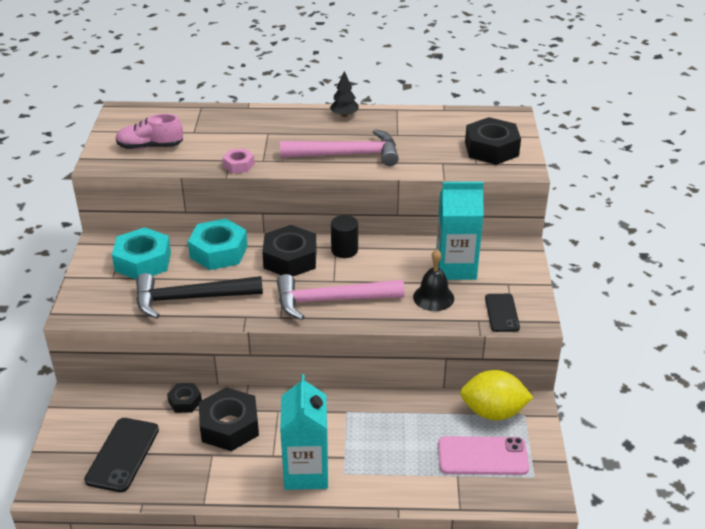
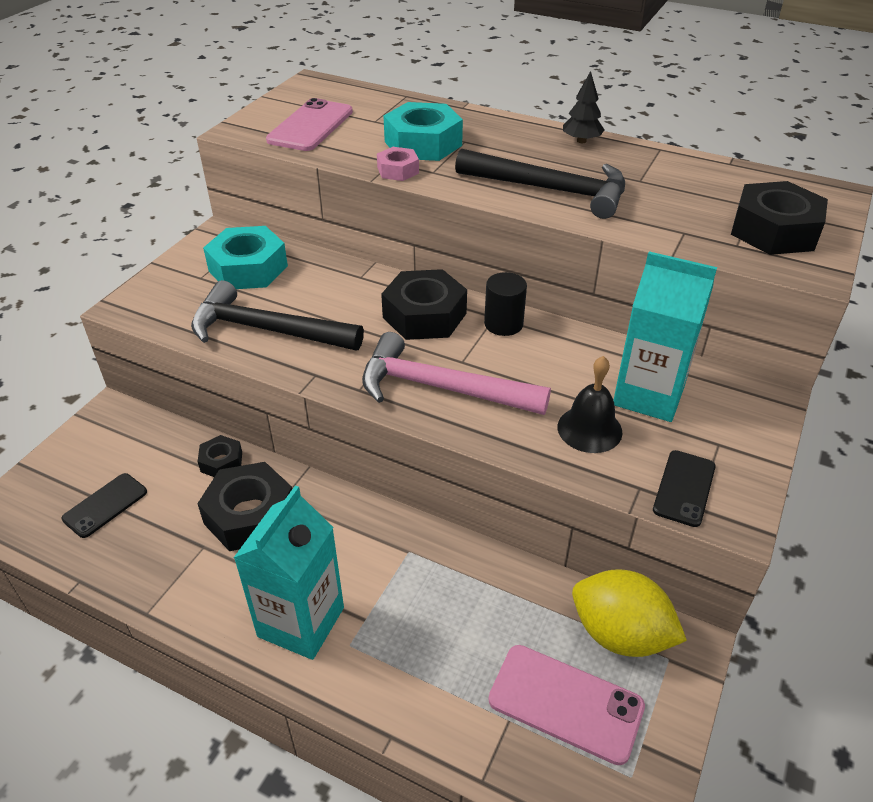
camera: 25 degrees right, 5 degrees up
(122, 454) = (105, 505): black phone -> black phone, size x0.65
(150, 146) = (310, 126): pink shoe -> pink phone
(218, 252) = (343, 281): turquoise nut -> turquoise nut (423, 143)
(347, 155) = (550, 190): pink hammer -> black hammer

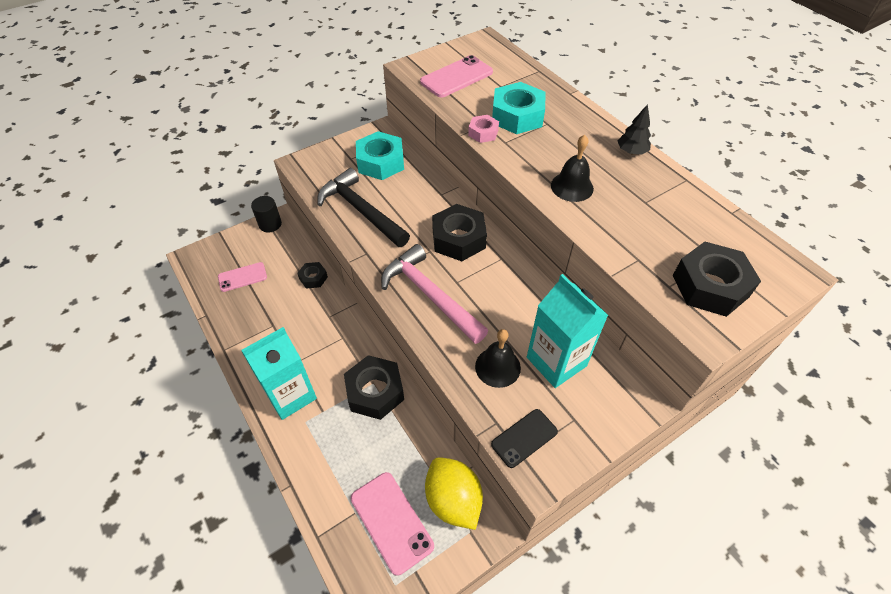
camera: 30 degrees right, 10 degrees up
(105, 505) = (242, 277): black phone -> pink phone
(250, 515) = (306, 318): black nut -> black nut (375, 391)
(503, 324) = (503, 266): black cylinder -> black cylinder (270, 224)
(550, 190) = (572, 186): black hammer -> black bell

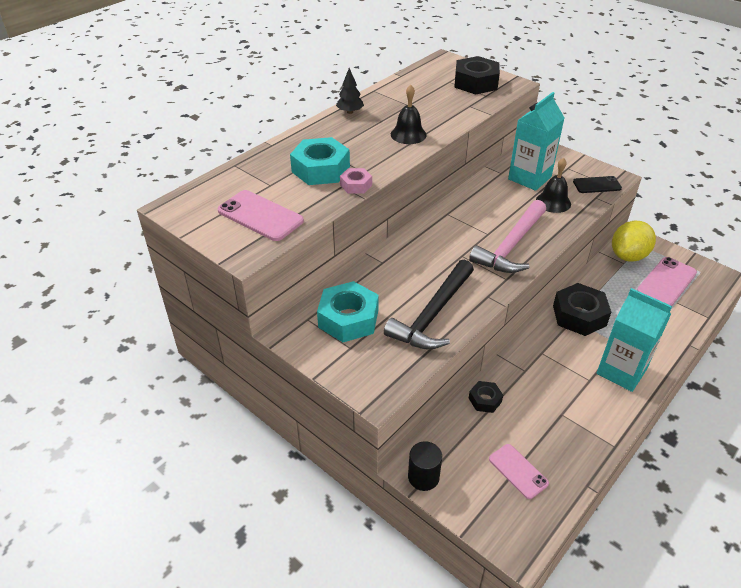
camera: 105 degrees left, 10 degrees down
(458, 239) = (437, 240): black nut -> none
(524, 438) = (597, 185): black phone -> black phone turned 45 degrees counterclockwise

